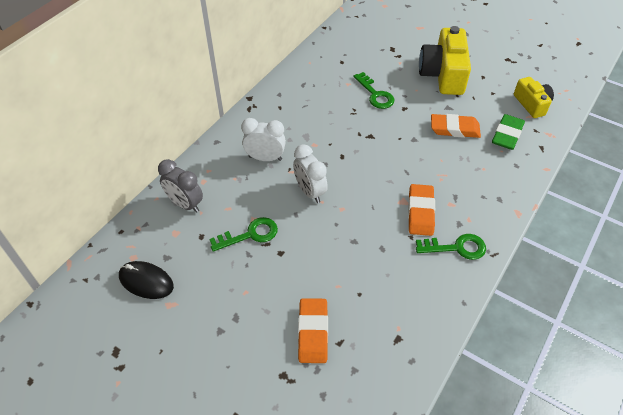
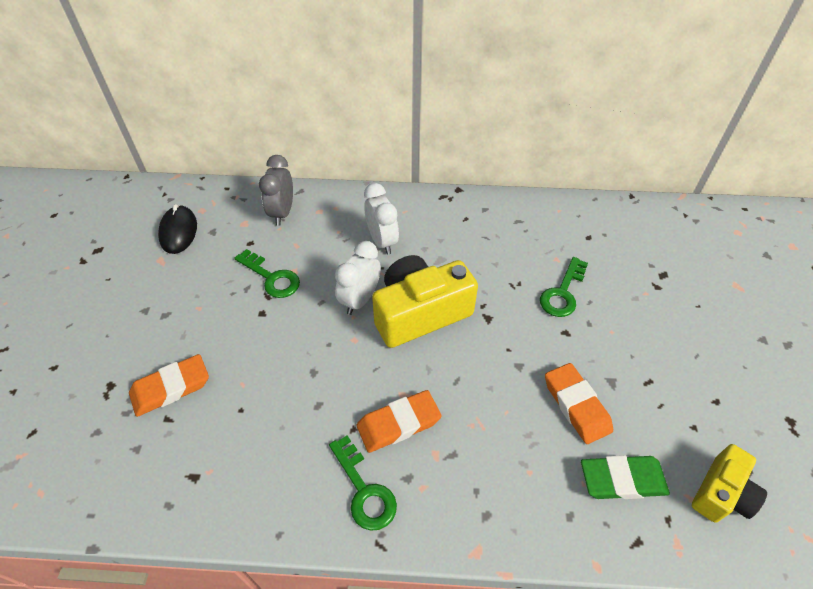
camera: 60 degrees right, 0 degrees up
(443, 74) = (671, 350): yellow camera -> yellow camera (420, 313)

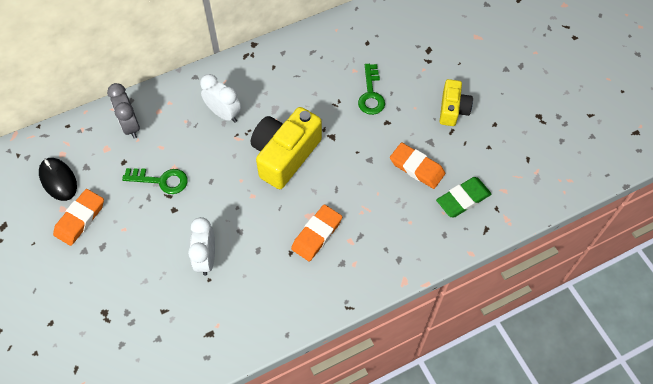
camera: 30 degrees left, 10 degrees up
(171, 388) = (149, 291): orange eraser -> orange eraser (80, 219)
(360, 300) = (237, 166): white clock -> white clock (206, 258)
(364, 490) = (321, 284): green key -> none
(721, 493) = (518, 179): yellow camera -> yellow camera (452, 109)

